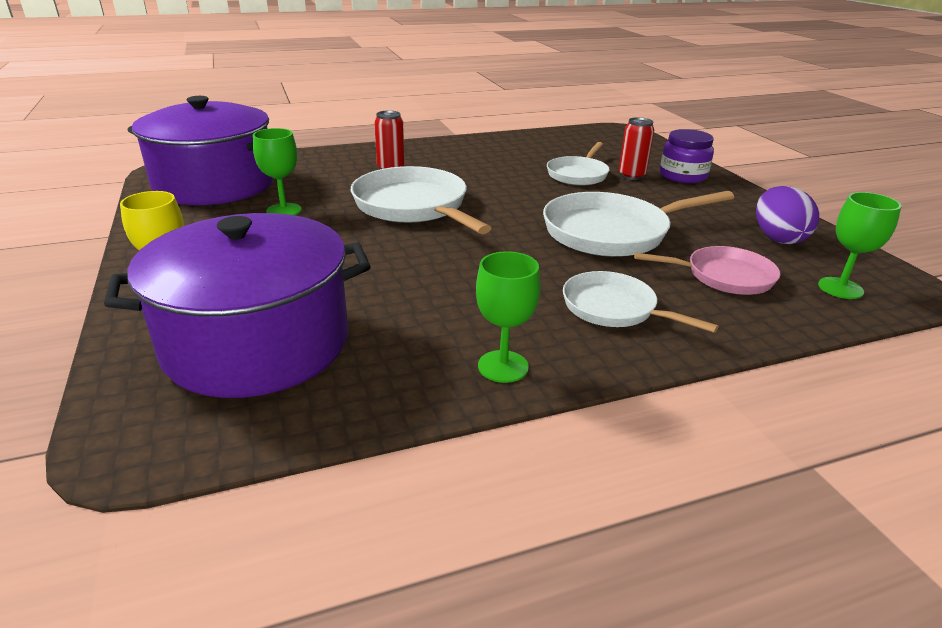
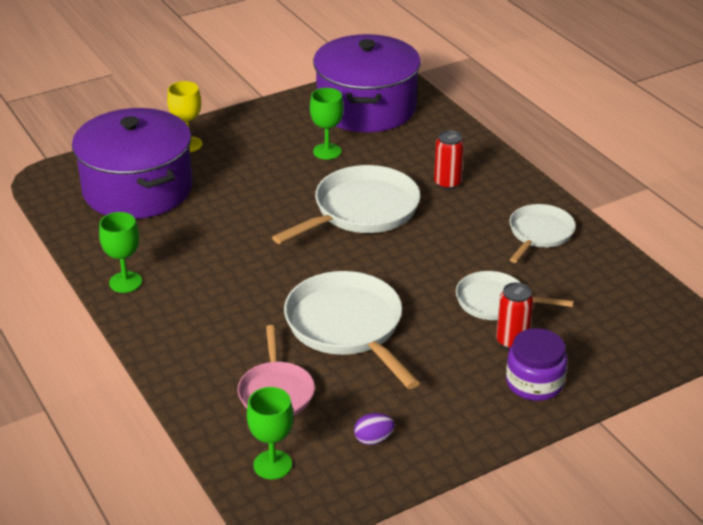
camera: 80 degrees right, 5 degrees up
(614, 308) = (207, 328): white pan -> white pan (539, 234)
(778, 238) = (373, 439): purple egg -> purple egg, size x0.56

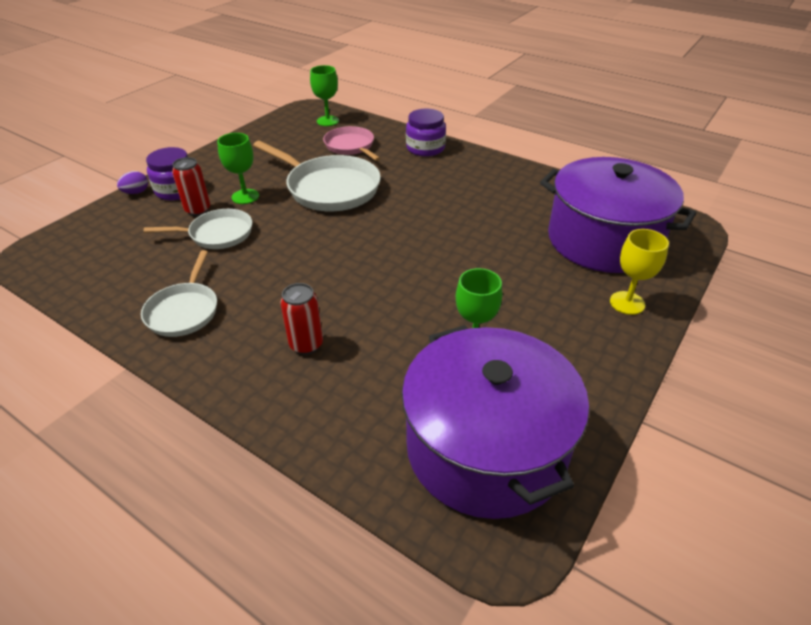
camera: 155 degrees right, 5 degrees up
(125, 282) = (513, 173): green goblet -> green goblet (245, 196)
(183, 355) = (425, 148): none -> purple jar
(361, 211) = (380, 281): white pan -> none
(373, 439) = (276, 141): purple egg -> purple egg (136, 192)

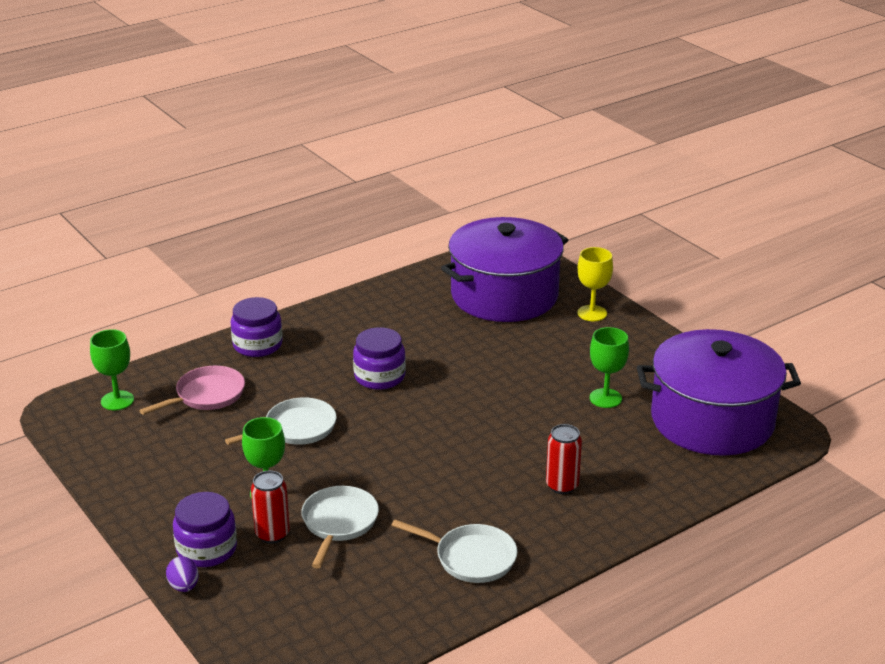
camera: 70 degrees left, 10 degrees down
(329, 188) = (296, 428): white pan -> white pan, size x0.61
(351, 146) = (207, 395): pink pan -> pink pan turned 150 degrees clockwise
(420, 206) = (379, 376): none -> purple jar

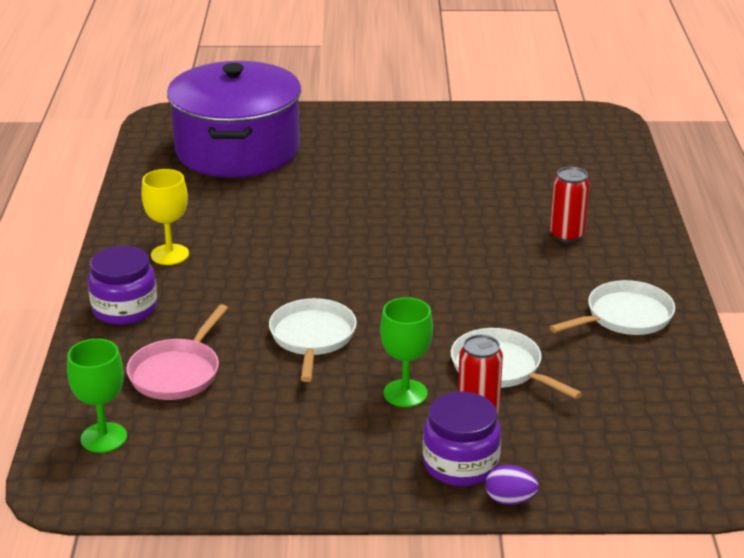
camera: 55 degrees left, 0 degrees up
(207, 395) = (177, 372): pink pan -> pink pan turned 150 degrees counterclockwise
(379, 376) = (283, 260): purple jar -> none
(592, 313) = (327, 124): yellow goblet -> yellow goblet (170, 254)
(605, 398) = (464, 168): green goblet -> none
(712, 420) = (550, 139): purple pot -> none

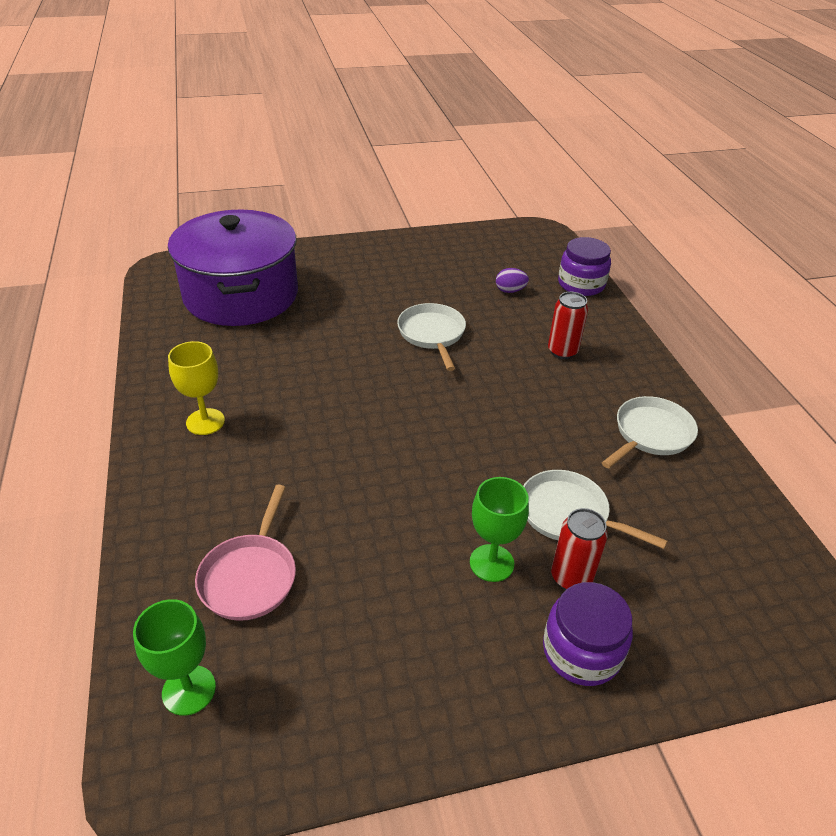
camera: 15 degrees left, 10 degrees up
(124, 308) = (174, 497): purple jar -> purple jar (581, 284)
(312, 338) = (376, 505): white pan -> white pan (432, 334)
(510, 500) = (650, 693): purple egg -> purple egg (510, 291)

